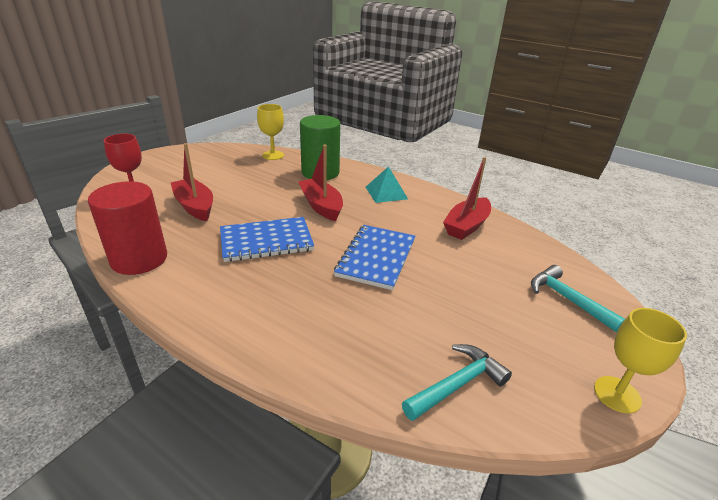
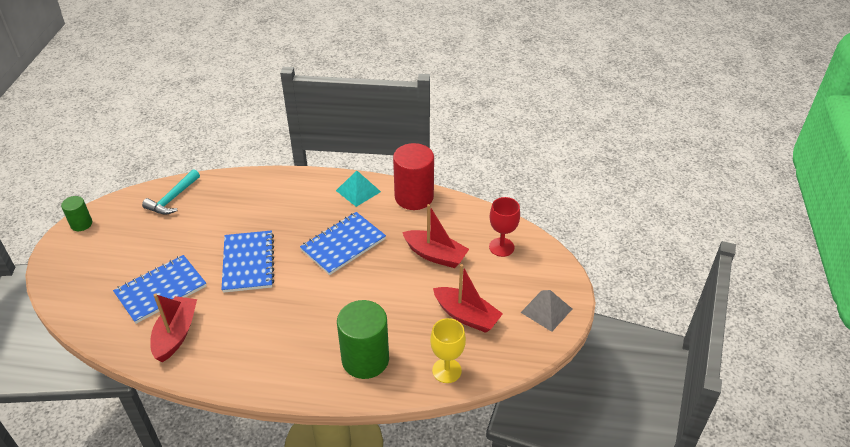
camera: 155 degrees right, 10 degrees up
(170, 158) = (546, 310): none -> grey pyramid
(321, 206) = (327, 303): red boat -> red boat (466, 316)
(386, 193) = (273, 354): turquoise pyramid -> turquoise pyramid (358, 191)
(480, 263) = (161, 290): none -> blue notebook
(567, 299) = (93, 280): turquoise hammer -> none
(617, 394) = (81, 224): yellow goblet -> green cylinder

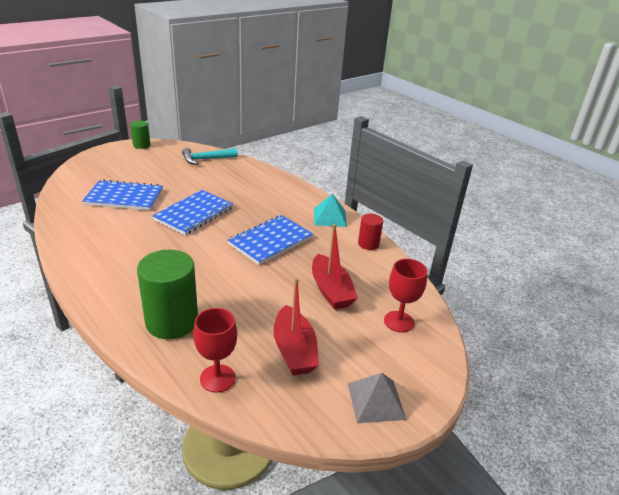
camera: 40 degrees right, 10 degrees down
(176, 334) = (93, 224): red boat -> none
(343, 244) = (270, 241): blue notebook -> blue notebook turned 45 degrees counterclockwise
(414, 197) = (368, 244): red cylinder -> red cylinder, size x0.52
(446, 370) = (217, 378): yellow goblet -> red goblet

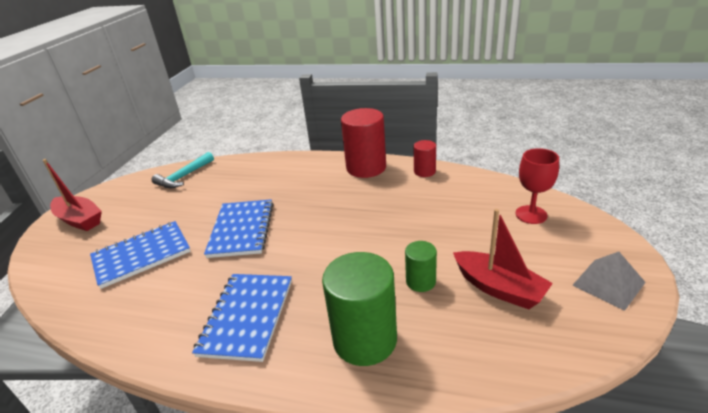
camera: 30 degrees left, 0 degrees up
(141, 145) = (91, 197): green cylinder -> green cylinder (420, 281)
(217, 378) = (480, 359): red goblet -> none
(270, 241) = (346, 213): blue notebook -> blue notebook (247, 317)
(330, 217) = (366, 167): turquoise pyramid -> red cylinder
(331, 290) = (452, 222): red boat -> red boat (80, 220)

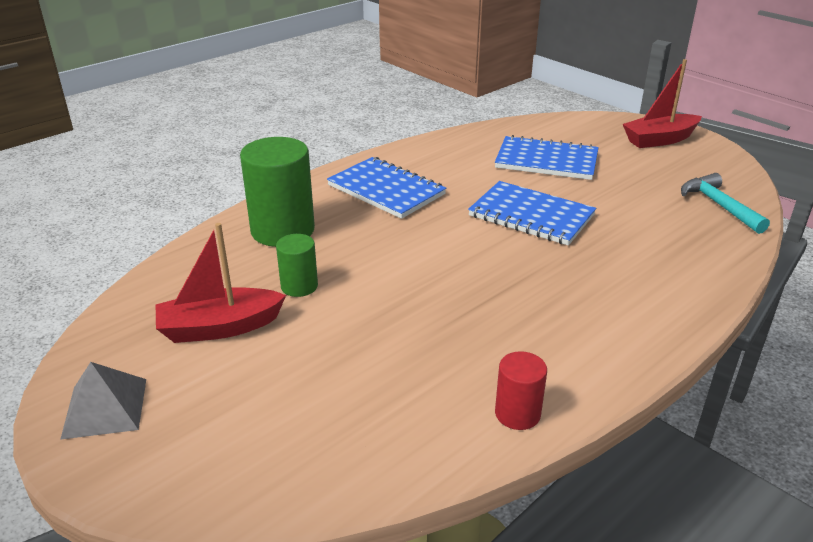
camera: 120 degrees right, 0 degrees up
(141, 255) = (546, 161): blue notebook -> blue notebook turned 75 degrees counterclockwise
(366, 167) = (597, 358): red cylinder -> none
(531, 214) = (274, 446): red goblet -> none

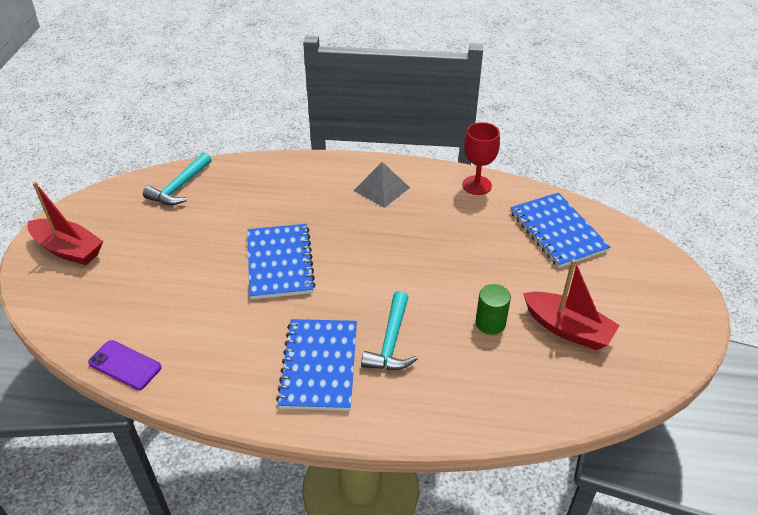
camera: 130 degrees left, 10 degrees up
(105, 407) = (669, 322): grey pyramid -> grey pyramid (381, 189)
(282, 230) = (445, 385): green cylinder -> none
(360, 227) = (391, 342): none -> turquoise hammer
(493, 130) = (125, 365): none -> purple phone
(517, 413) = (477, 185): red cylinder -> red goblet
(546, 161) = (171, 296): blue notebook -> blue notebook (557, 231)

